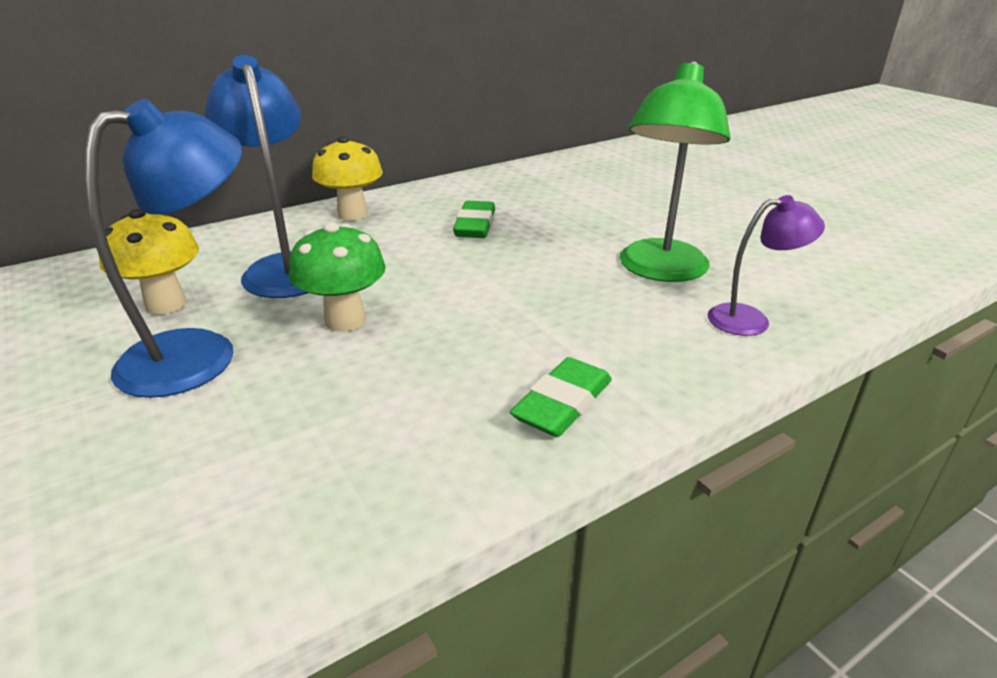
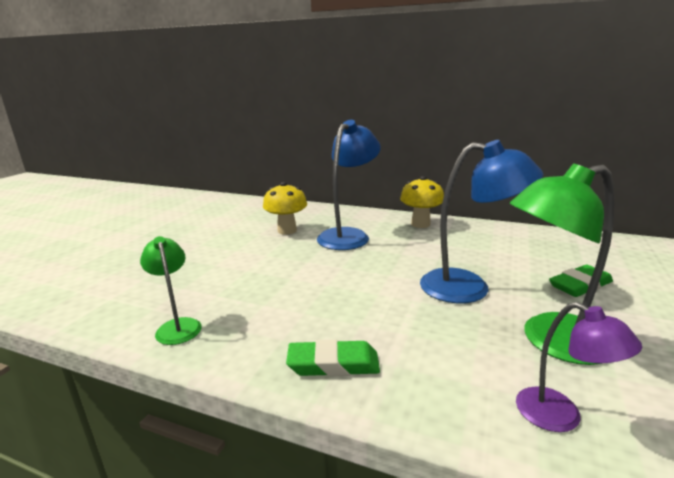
camera: 55 degrees right, 10 degrees down
(200, 353) = (263, 253): blue lamp -> blue lamp (469, 287)
(292, 520) = (177, 326): none -> green lamp
(345, 321) = (326, 268): green mushroom -> none
(475, 225) = (474, 255): green eraser -> green eraser (580, 285)

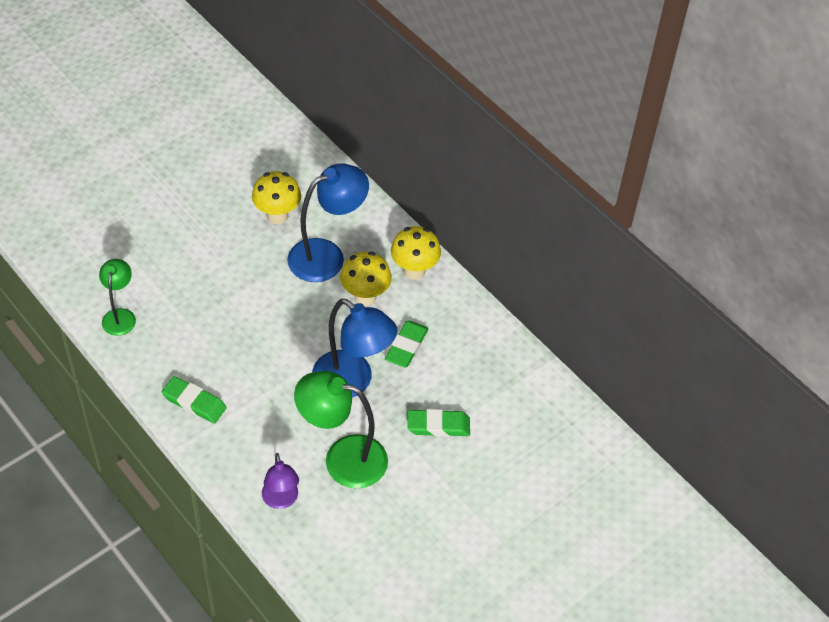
camera: 25 degrees right, 30 degrees up
(405, 243) = (365, 296): none -> yellow mushroom
(475, 255) = (406, 346): none -> green eraser

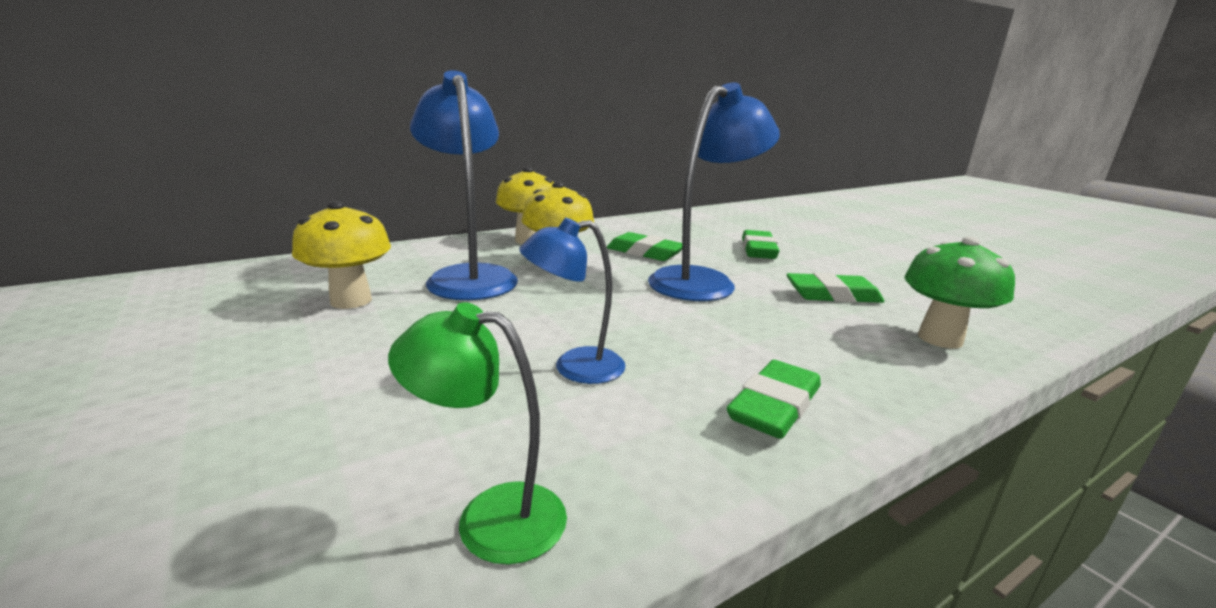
camera: 80 degrees left, 30 degrees down
(218, 325) = (574, 367): none -> blue lamp
(281, 500) = (940, 339): purple lamp -> green mushroom
(342, 458) = (832, 295): green lamp -> green eraser

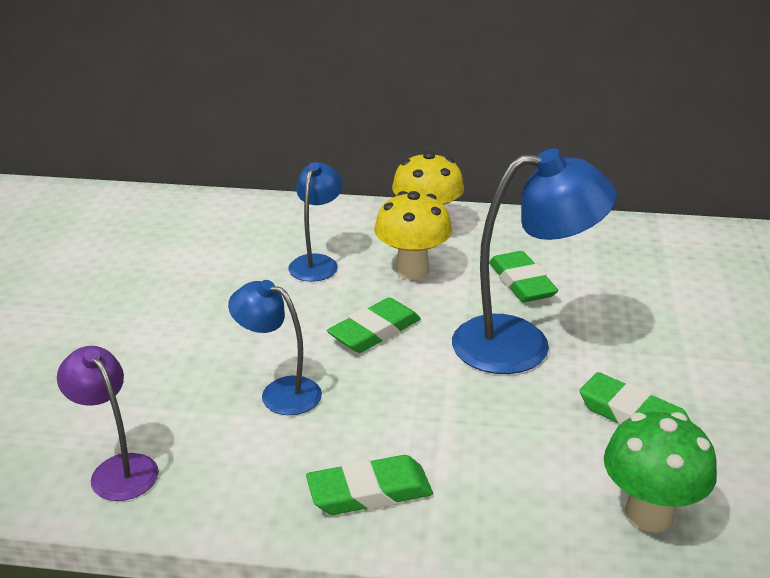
camera: 40 degrees right, 10 degrees up
(351, 300) = (207, 262): yellow mushroom -> none
(469, 276) = (317, 263): blue lamp -> blue lamp, size x0.58
(490, 517) = (117, 469): green lamp -> purple lamp
(758, 250) = (666, 322): green eraser -> green eraser (374, 331)

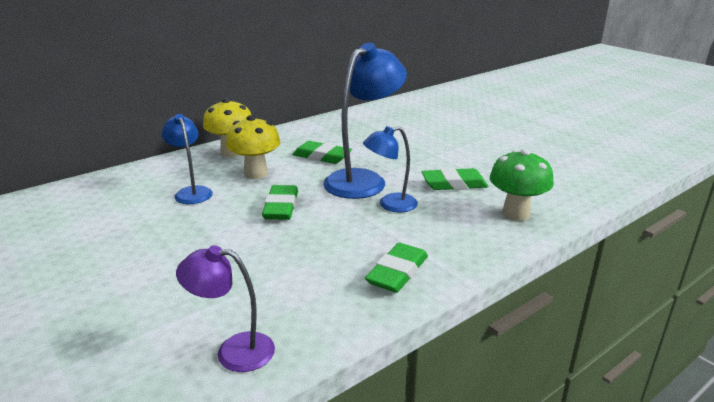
camera: 45 degrees left, 5 degrees down
(280, 392) = (274, 258): blue lamp -> blue lamp (390, 205)

